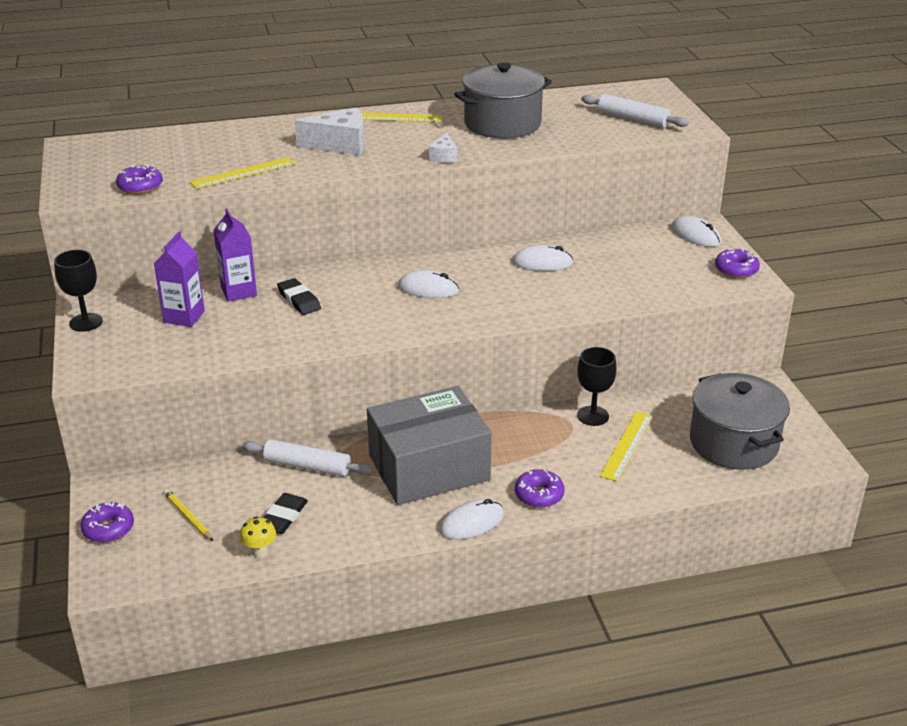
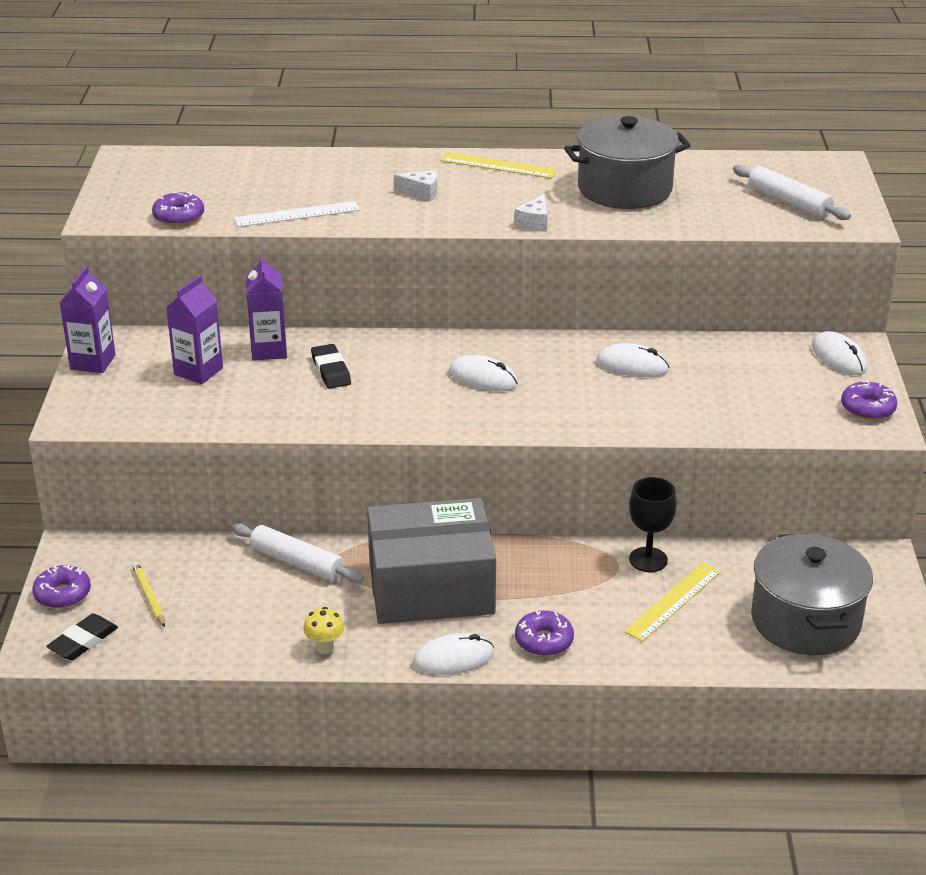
camera: 15 degrees right, 0 degrees up
(86, 322) = (93, 362): black goblet -> purple carton
(243, 173) = (297, 214): yellow ruler -> white ruler
(260, 552) = (210, 648): yellow mushroom -> yellow mushroom (325, 647)
(283, 517) = (249, 614): black eraser -> black eraser (83, 641)
(340, 145) = (421, 193): white cheese -> white cheese, size x0.54

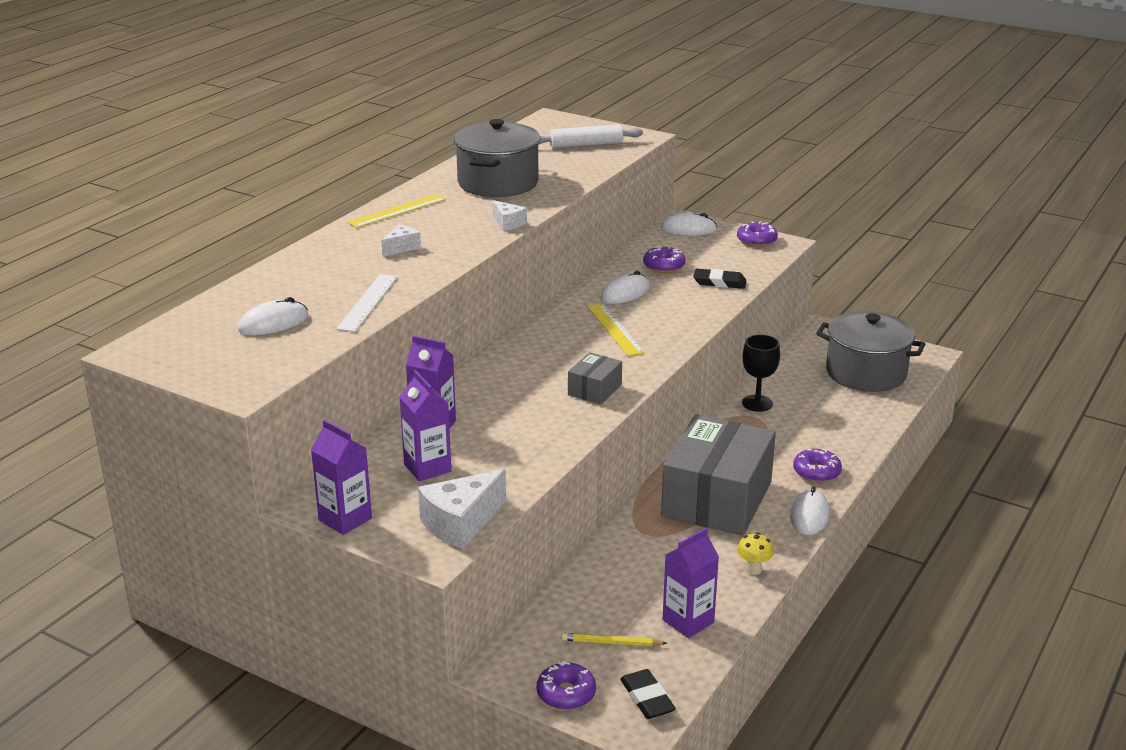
camera: 60 degrees left, 5 degrees down
(125, 416) = (461, 523): none -> white cheese
(179, 217) = (297, 353): purple donut -> purple donut (664, 266)
(211, 631) = (688, 621): none -> purple carton
(297, 562) = (631, 551): white rolling pin -> none
(331, 370) = (498, 407): black eraser -> black eraser (719, 282)
(410, 410) = (594, 390): none -> grey box
(483, 378) = (581, 349): white mouse -> white mouse (273, 323)
(673, 601) = (810, 410): yellow ruler -> yellow ruler (615, 329)

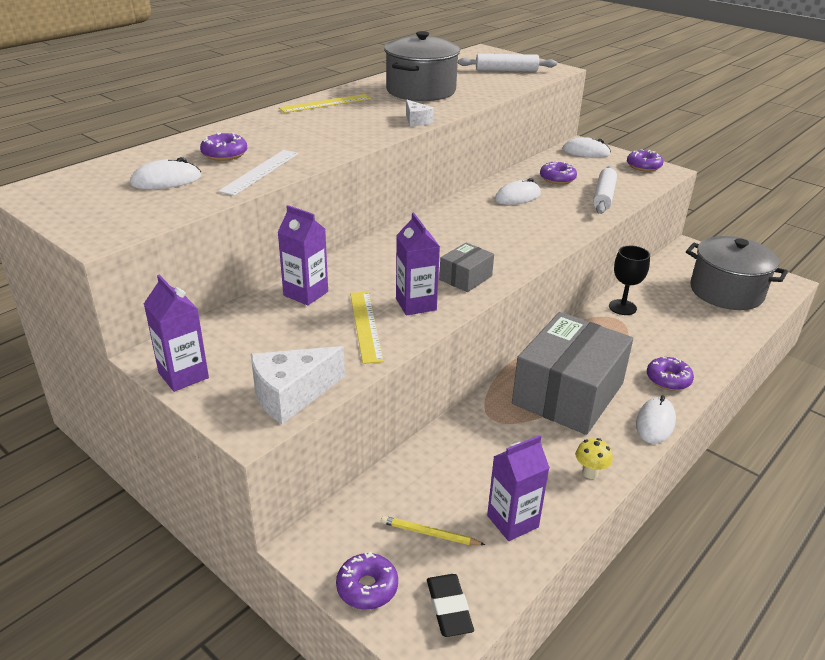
camera: 10 degrees right, 5 degrees up
(318, 286) = (224, 154): none -> purple donut
(401, 248) = (314, 131): white cheese -> none
(427, 468) = (283, 333): purple carton -> purple carton (416, 304)
(615, 329) = (500, 226): yellow ruler -> yellow ruler (365, 326)
(719, 282) = (604, 196): black eraser -> white rolling pin

